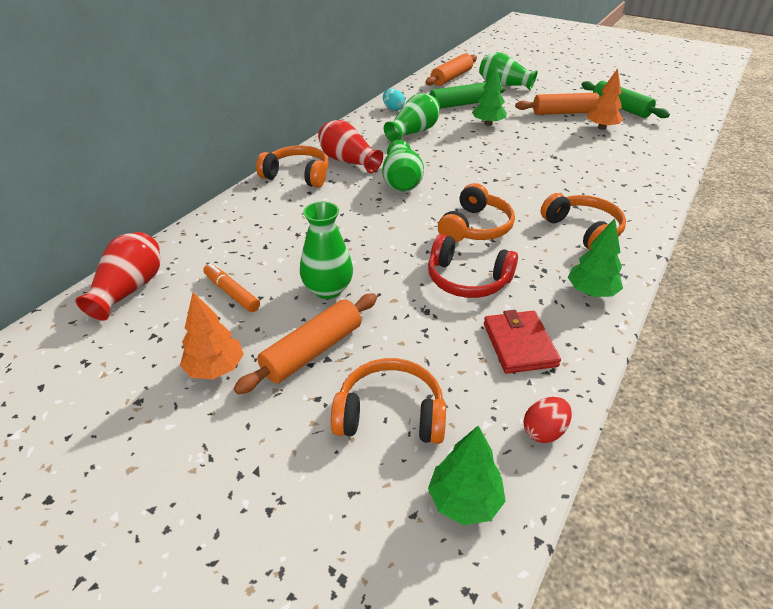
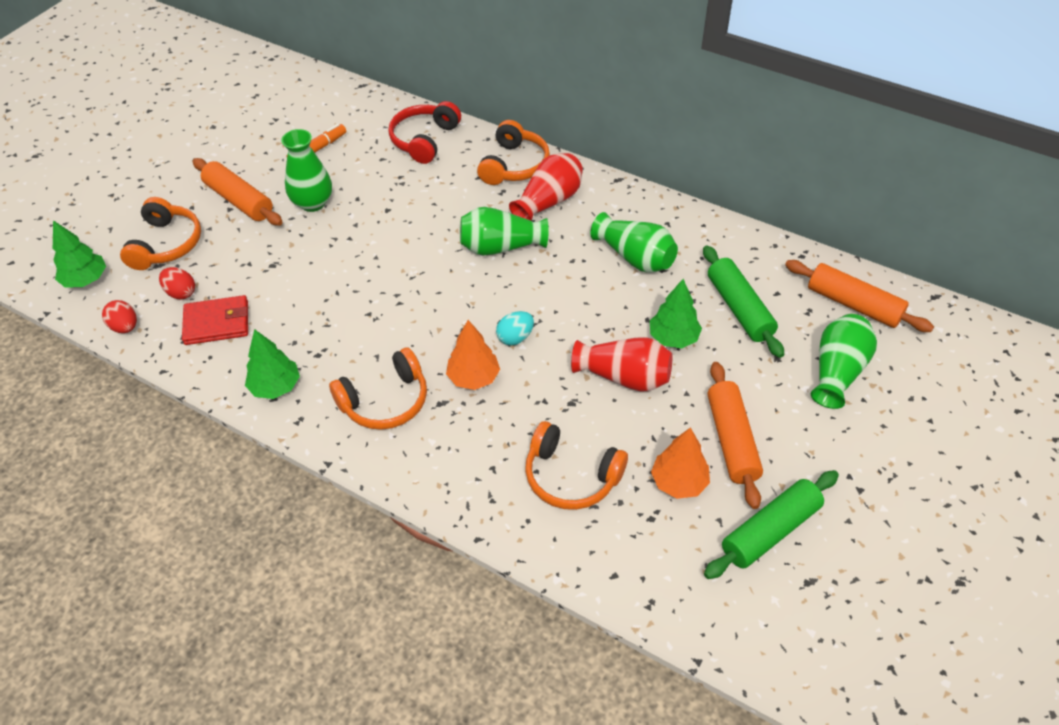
camera: 90 degrees right, 10 degrees up
(130, 289) = (332, 96): red vase -> red vase (624, 377)
(215, 368) = (233, 154): orange tree -> orange tree (473, 378)
(393, 109) = (709, 236): turquoise egg -> turquoise egg (515, 337)
(467, 280) = (310, 294): red headphones -> red headphones (424, 140)
(476, 227) = (400, 306): orange headphones -> orange headphones (571, 476)
(477, 383) = (181, 293): none -> red egg

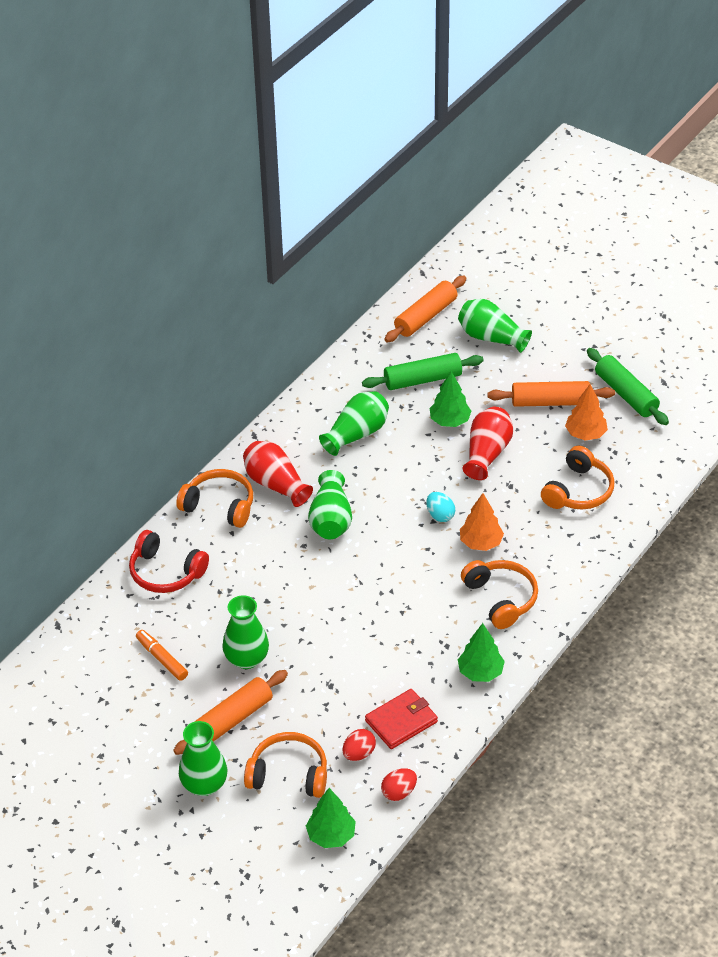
camera: 85 degrees left, 5 degrees down
(166, 190) = (204, 785): none -> green vase
(217, 323) = (401, 721): red wallet -> red wallet turned 60 degrees clockwise

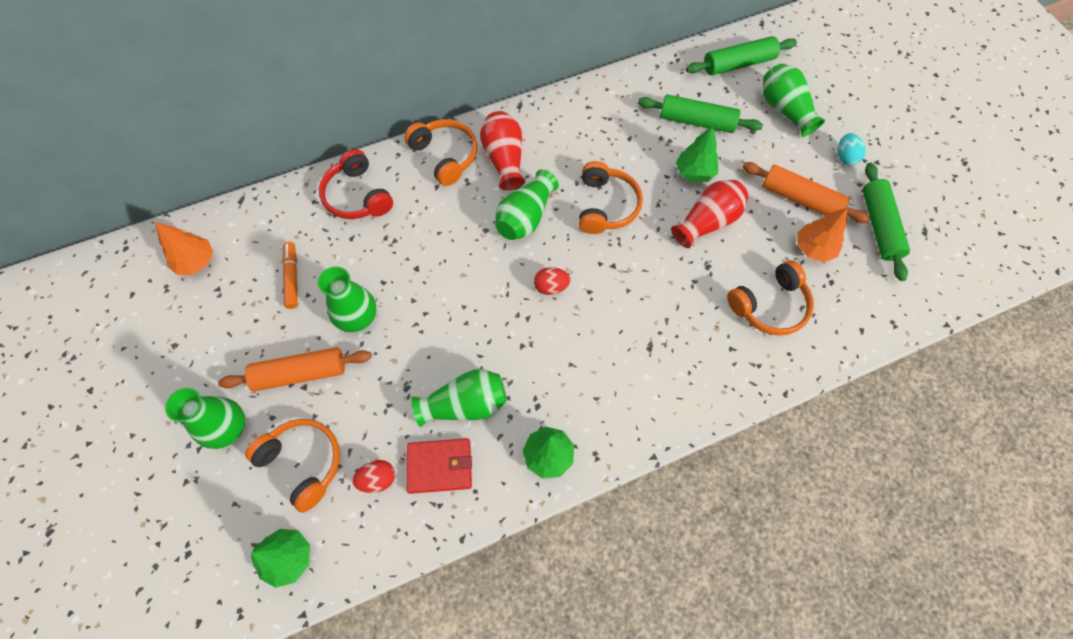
camera: 30 degrees right, 20 degrees up
(357, 434) = (605, 145): green vase -> green vase (465, 404)
(399, 792) = (381, 548): red egg -> red egg (551, 287)
(426, 316) = (738, 64): orange rolling pin -> green rolling pin
(440, 515) = (623, 263): turquoise egg -> turquoise egg (845, 157)
(480, 543) = (641, 312): orange tree -> orange tree (196, 262)
(501, 598) = (621, 383): orange headphones -> orange headphones (606, 206)

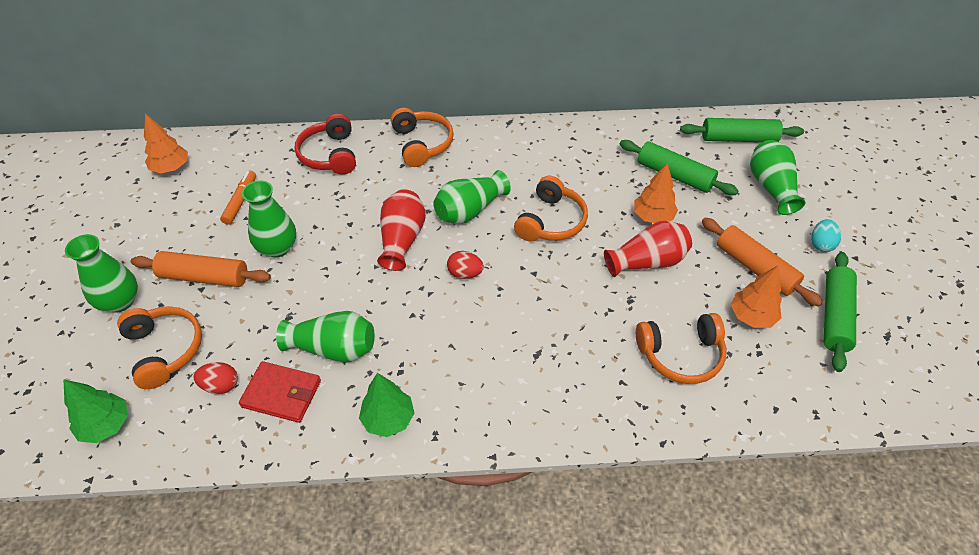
camera: 20 degrees right, 15 degrees down
(504, 159) = (474, 160): red vase -> red vase (402, 239)
(694, 173) = (652, 217): green tree -> orange tree

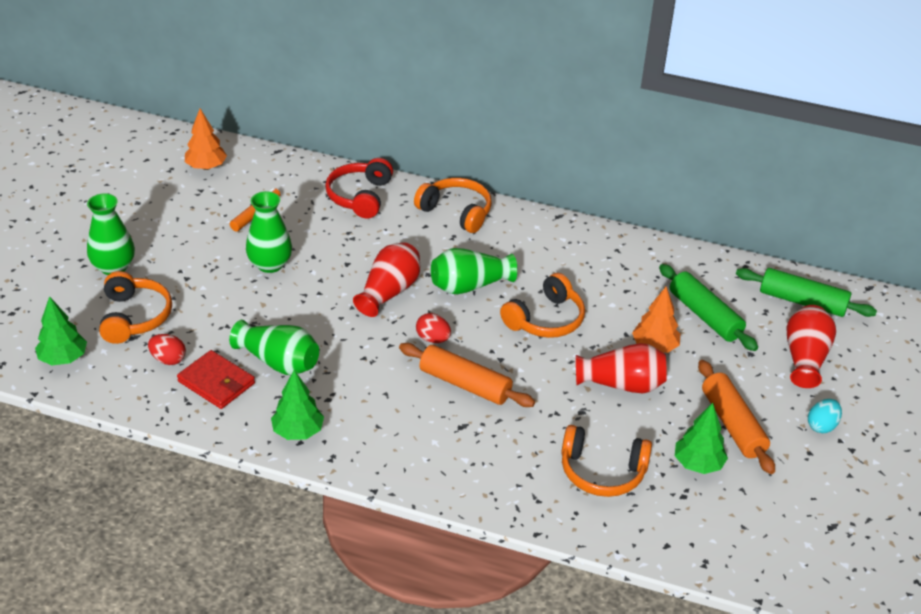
camera: 20 degrees right, 10 degrees down
(204, 277) = (194, 269): orange rolling pin -> orange rolling pin (465, 384)
(422, 144) = (456, 212): orange headphones -> orange headphones turned 60 degrees counterclockwise
(752, 316) = (698, 464): orange tree -> green tree
(771, 187) = (805, 358): green vase -> red vase
(835, 316) = (787, 492): green rolling pin -> none

